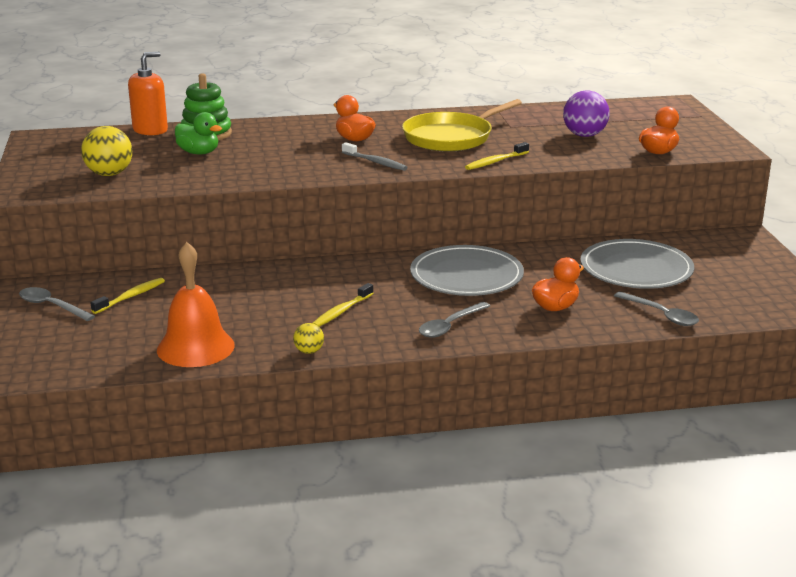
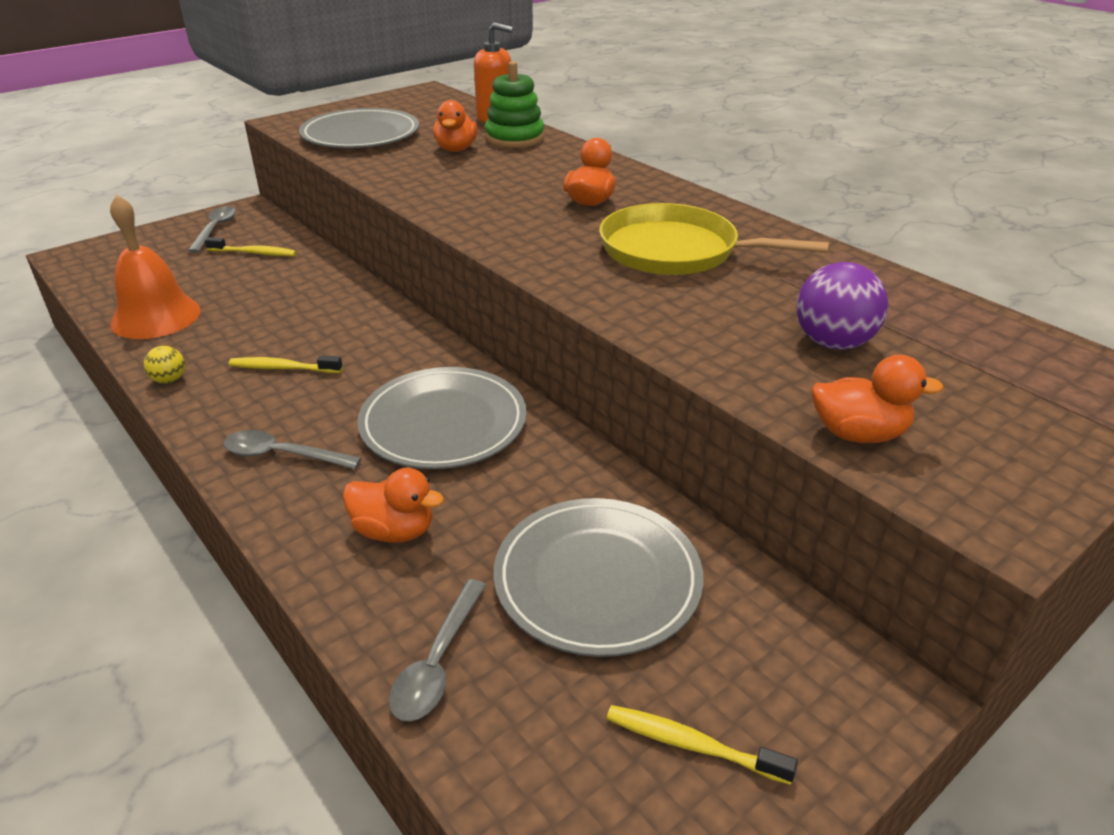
camera: 60 degrees right, 10 degrees up
(109, 174) = (360, 135): yellow ball -> grey plate
(198, 153) = (456, 149): green duck -> orange duck
(375, 162) = (527, 232): grey toothbrush -> none
(495, 162) = (621, 302): yellow toothbrush -> yellow toothbrush (691, 744)

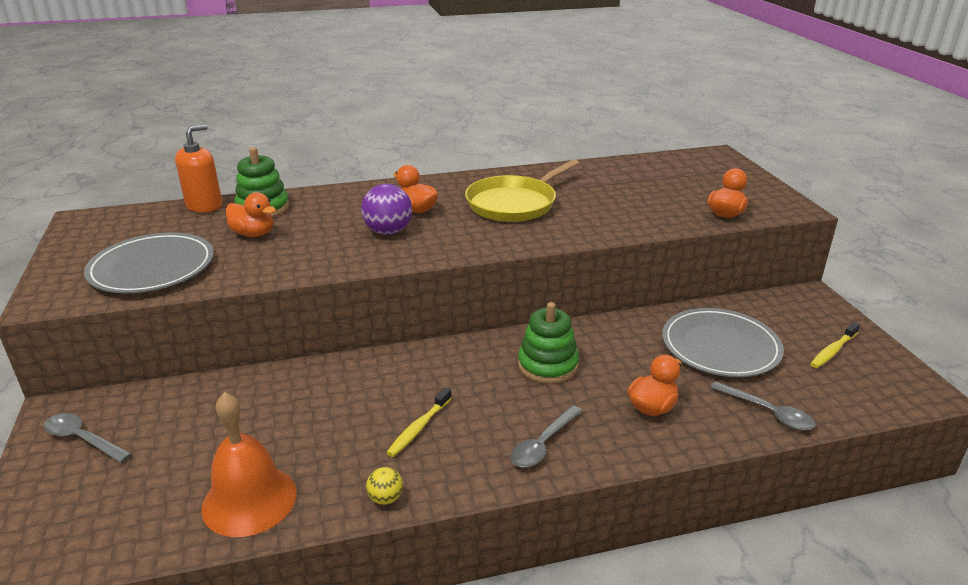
camera: 65 degrees left, 5 degrees down
(254, 253) = (178, 418): yellow toothbrush -> none
(443, 423) = (547, 365): grey plate -> green stacking toy
(833, 343) = (645, 196): purple ball -> purple ball (388, 232)

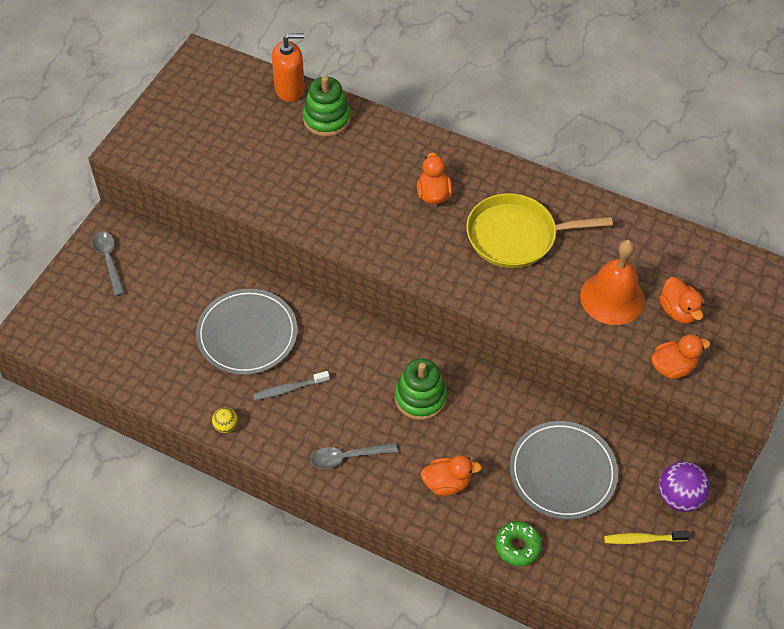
camera: 40 degrees right, 25 degrees up
(152, 268) = (205, 152): grey plate -> grey plate (247, 334)
(249, 500) = (159, 373): orange bell -> orange bell (612, 298)
(253, 234) = (295, 151): orange duck -> orange duck (678, 311)
(388, 232) = (386, 210): purple ball -> purple ball (679, 497)
(418, 428) = (289, 389): yellow toothbrush -> grey toothbrush
(768, 413) = (517, 546): grey spoon -> green donut

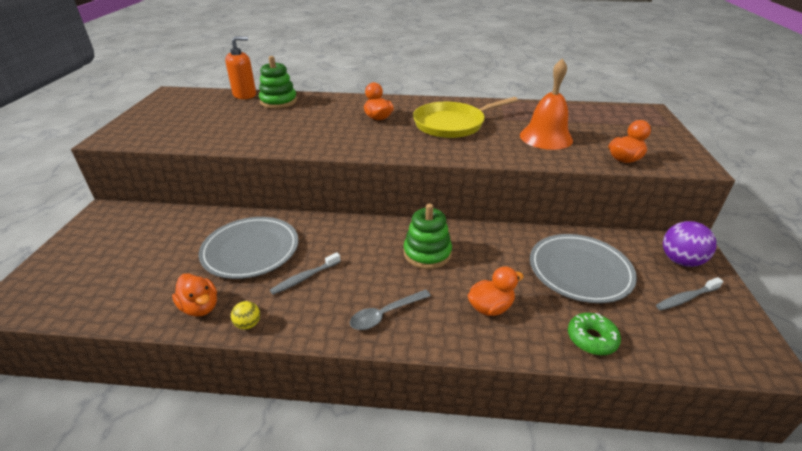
camera: 20 degrees left, 20 degrees down
(109, 260) = (103, 232): grey spoon -> none
(643, 539) = (686, 298): yellow toothbrush -> grey toothbrush
(678, 311) = (596, 134): orange duck -> orange duck (200, 307)

